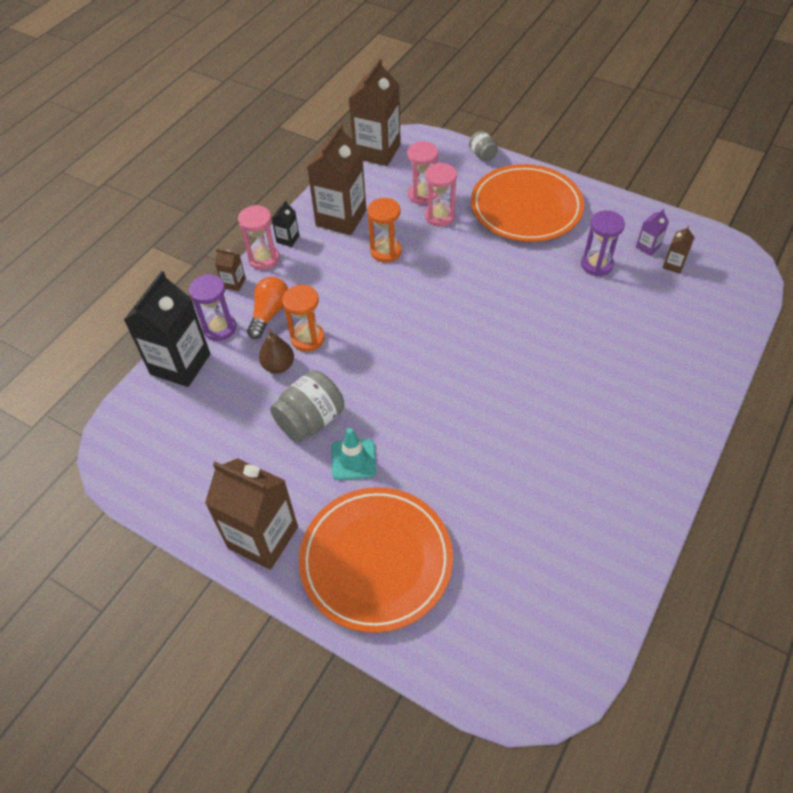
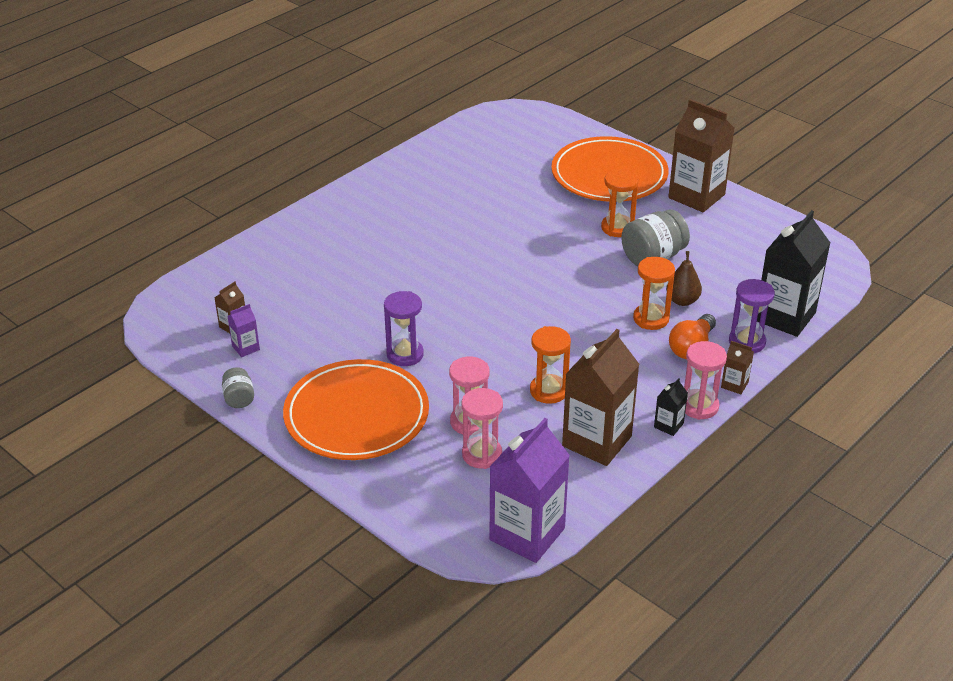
camera: 170 degrees left, 15 degrees down
(353, 459) = (617, 228): turquoise traffic cone -> orange hourglass
(377, 151) = (527, 534): brown carton -> purple carton
(482, 155) = (376, 500): grey jar -> grey jar (239, 398)
(596, 265) = (315, 339): purple hourglass -> purple hourglass (405, 354)

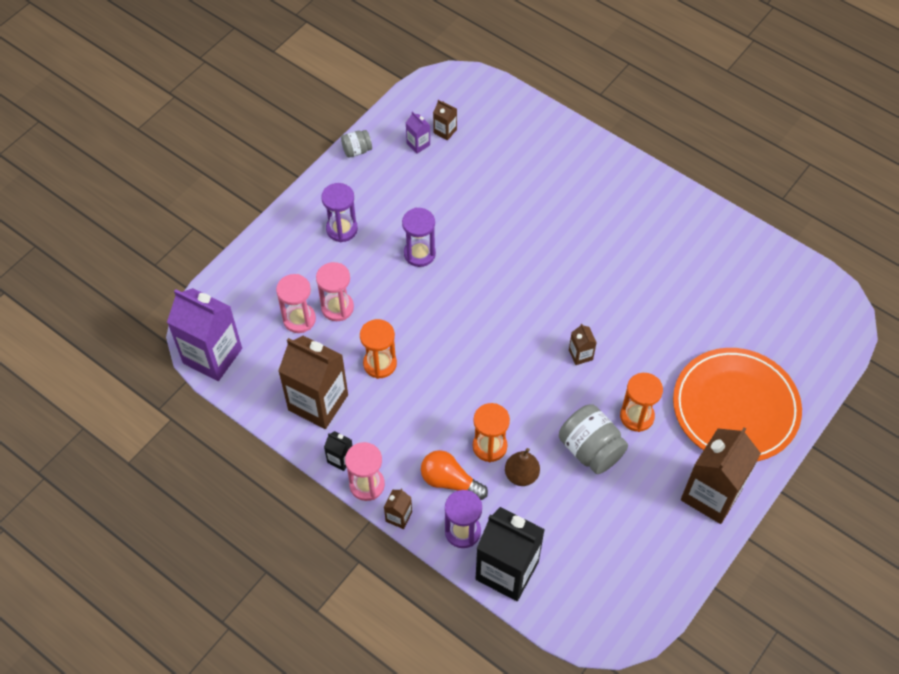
camera: 85 degrees right, 20 degrees up
(356, 415) = (342, 229): orange plate -> purple hourglass
(547, 254) = (580, 355): none -> brown carton

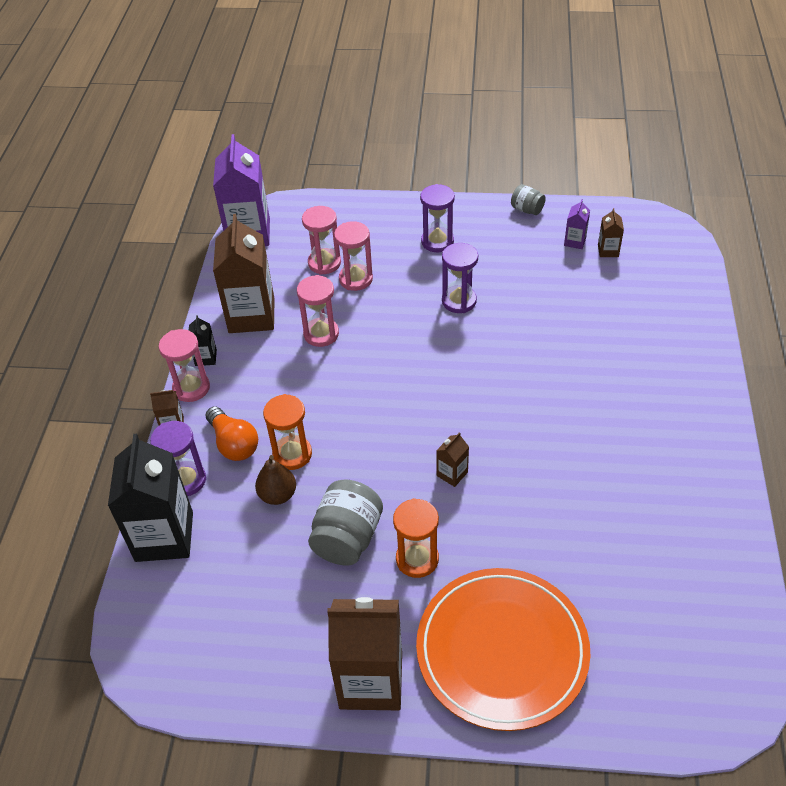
camera: 60 degrees right, 10 degrees down
(380, 364) = (321, 334): orange hourglass -> pink hourglass
(450, 481) = (234, 444): orange light bulb -> orange light bulb turned 150 degrees clockwise

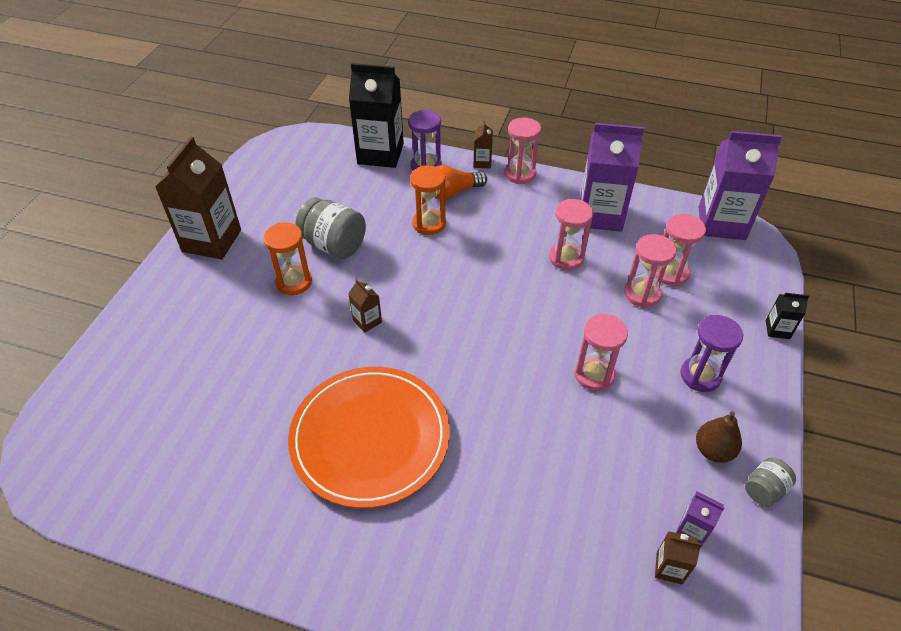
camera: 100 degrees right, 0 degrees up
(206, 358) = (553, 184): black carton -> black carton (777, 329)
(251, 315) = (600, 215): brown carton -> purple carton
(278, 495) = (392, 211): brown pear -> brown pear (713, 450)
(459, 301) = (594, 375): purple hourglass -> pink hourglass
(502, 650) = (189, 317): orange plate -> orange plate (370, 438)

